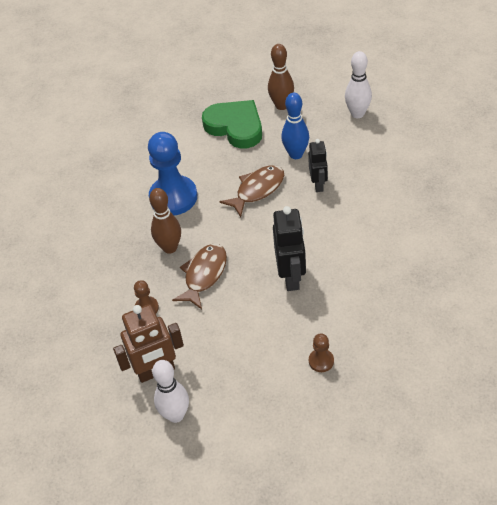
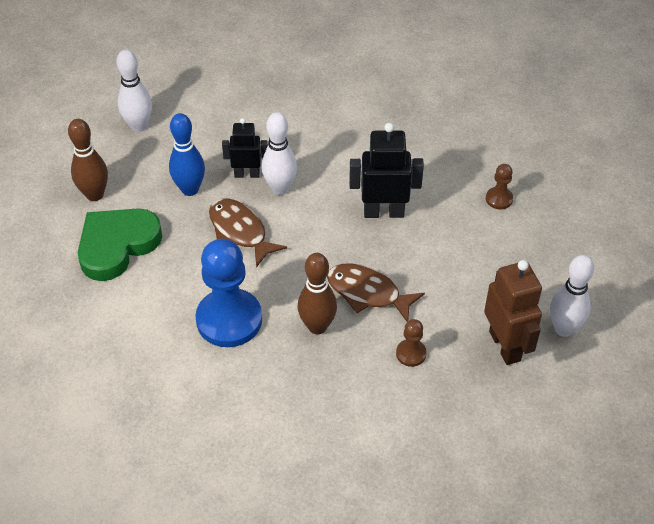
camera: 90 degrees left, 0 degrees up
(306, 207) = (280, 188): none -> white bowling pin

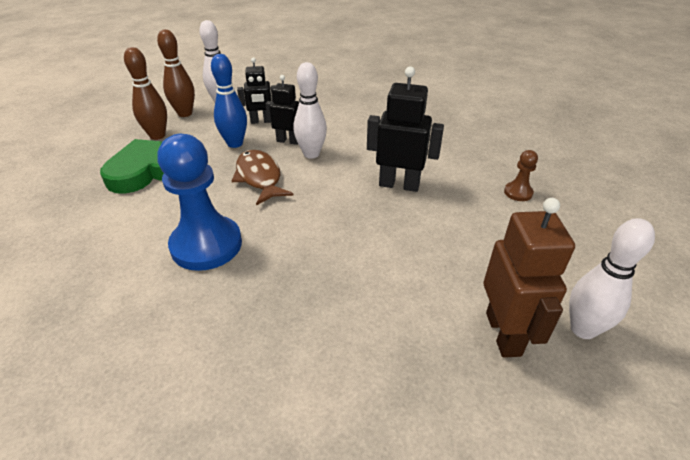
camera: 15 degrees right, 10 degrees down
(202, 149) = (261, 121): none -> black robot
(317, 326) = (291, 268): brown bowling pin -> brown bowling pin (185, 113)
(367, 293) = (358, 247): brown fish -> none
(411, 354) = (385, 318): brown pawn -> none

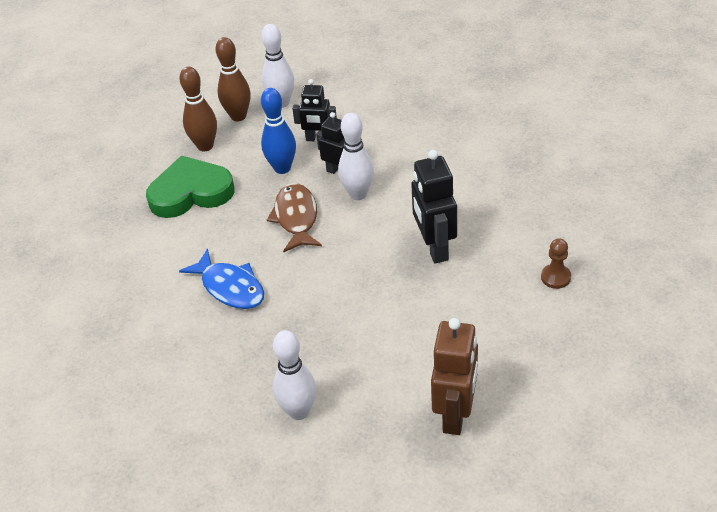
camera: 20 degrees right, 5 degrees up
(206, 245) = (230, 287): blue pawn -> blue fish
(399, 185) = (434, 248): black robot -> black robot turned 135 degrees counterclockwise
(583, 329) = (527, 424): white bowling pin -> white bowling pin (299, 411)

